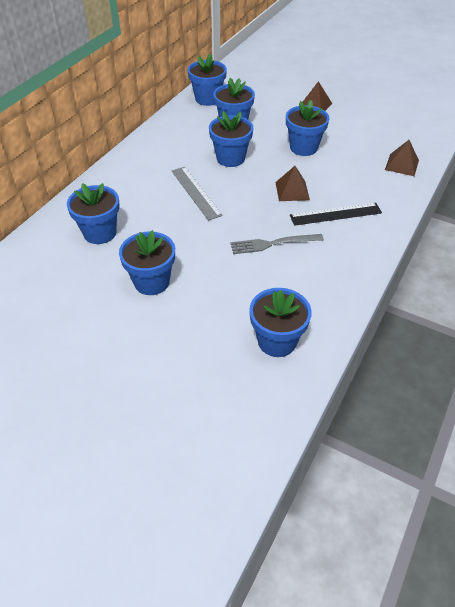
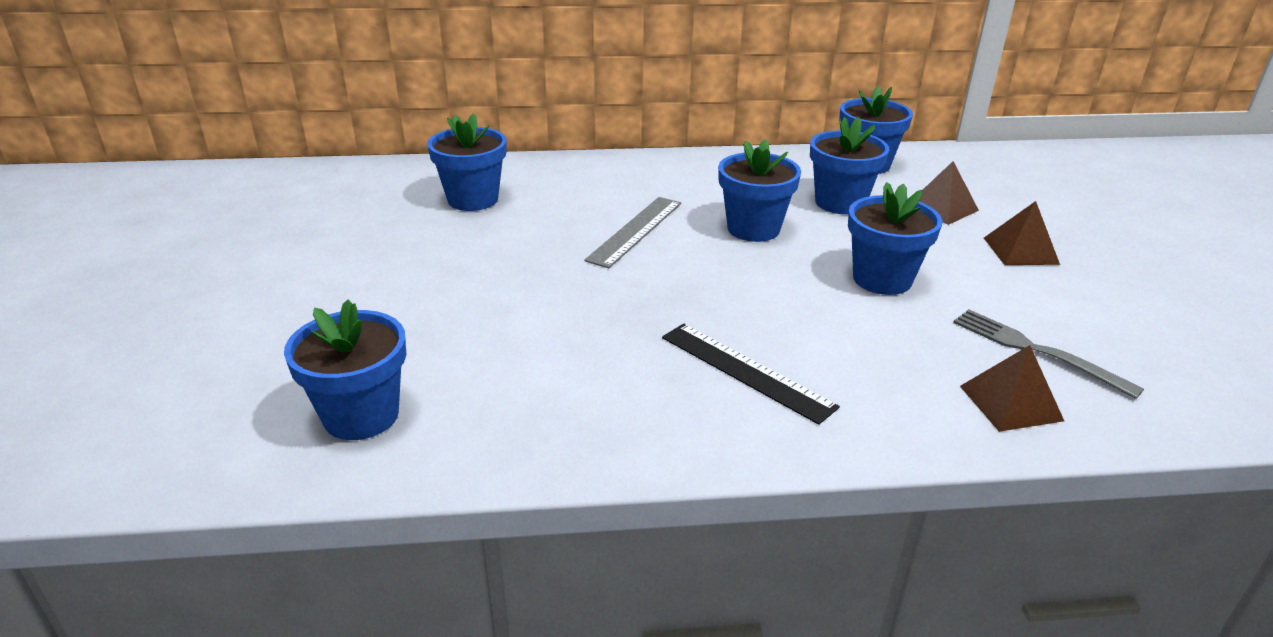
camera: 55 degrees right, 15 degrees down
(151, 282) = (409, 266): blue flower pot -> none
(273, 244) = (593, 333): grey fork -> grey fork (1036, 350)
(292, 191) = (750, 307): brown pyramid -> brown pyramid (942, 208)

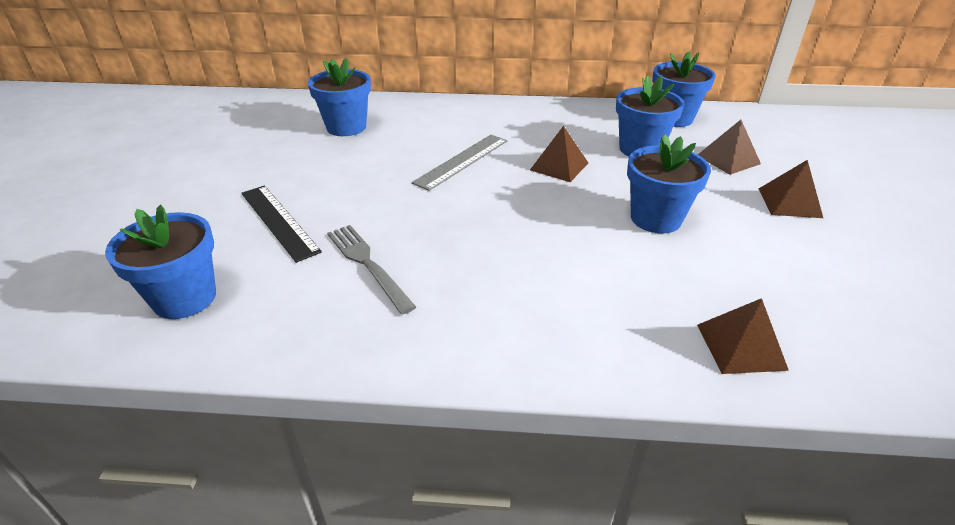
camera: 10 degrees right, 5 degrees up
(746, 371) = (509, 291): black ruler -> black ruler (279, 221)
(753, 229) = (559, 166): blue flower pot -> brown pyramid
(1036, 350) = (779, 297): grey fork -> grey fork (367, 264)

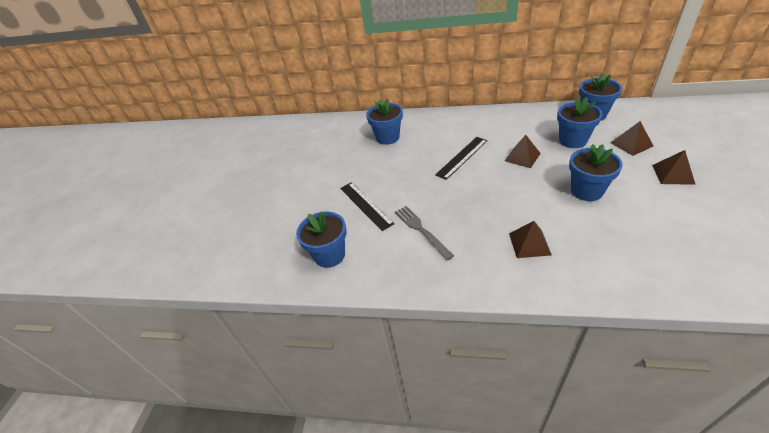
camera: 10 degrees right, 5 degrees up
(462, 161) = (462, 157): grey ruler -> black ruler
(741, 346) = (643, 273): brown pyramid -> brown pyramid (529, 243)

